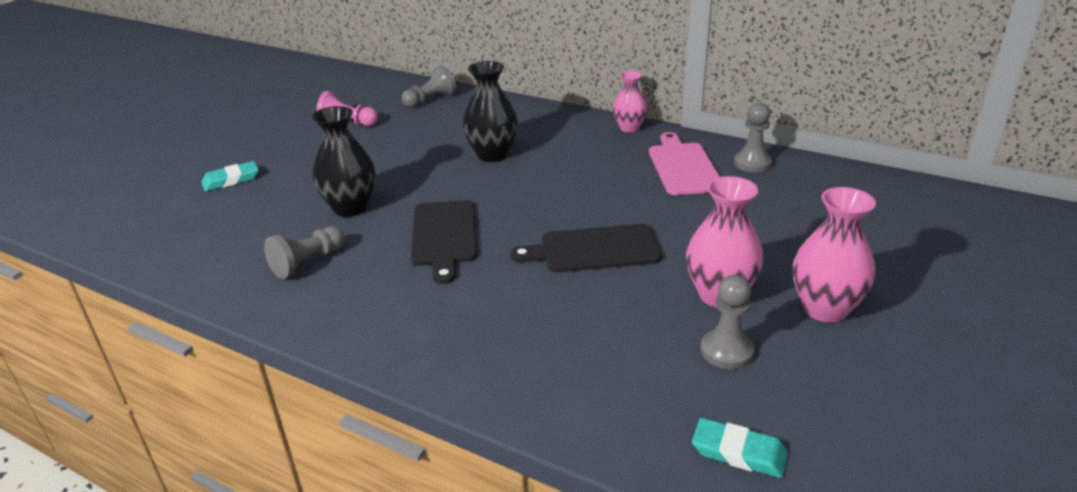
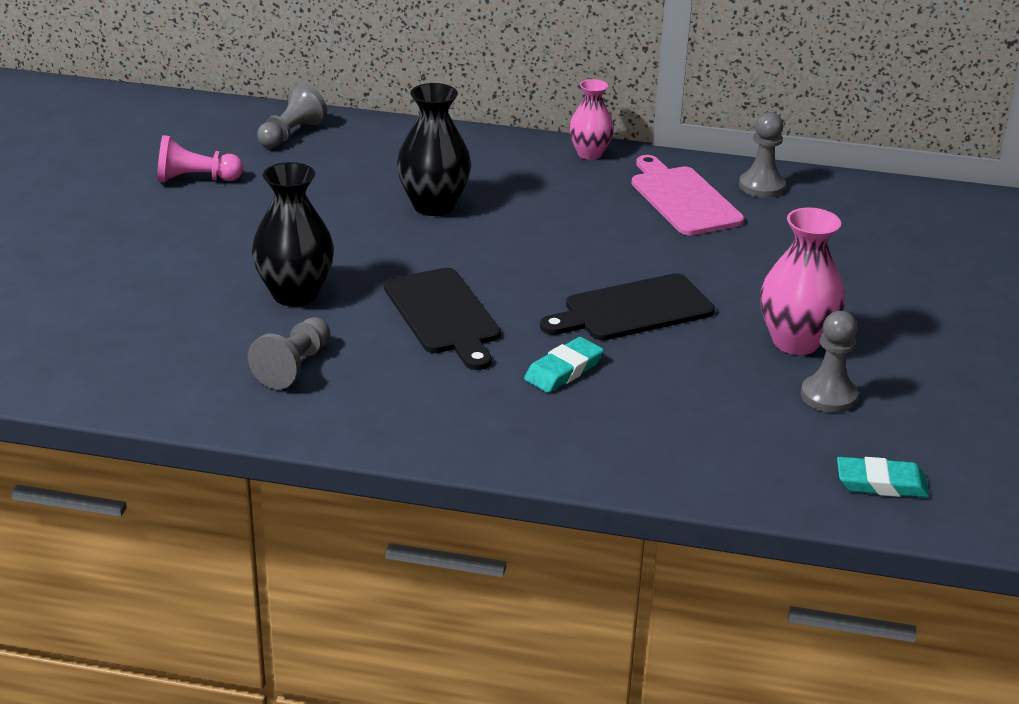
camera: 20 degrees left, 0 degrees up
(231, 180) = (93, 276): turquoise eraser -> turquoise eraser (563, 370)
(824, 309) = (907, 342): pink vase -> none

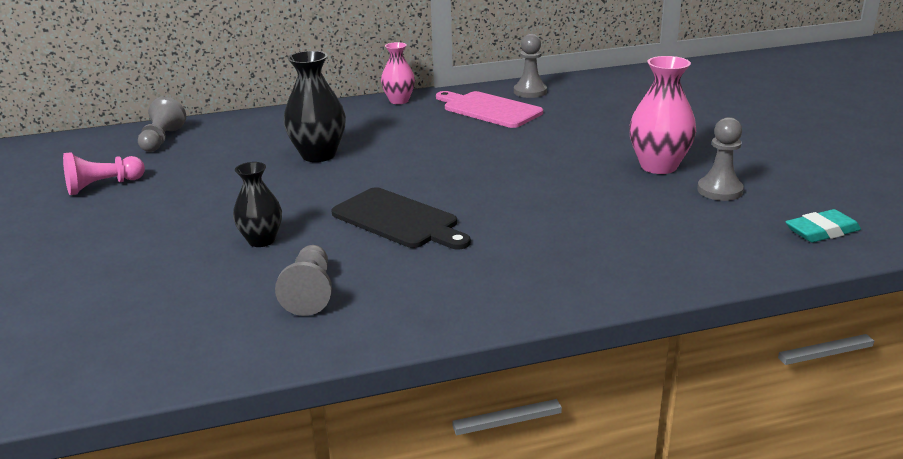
camera: 25 degrees left, 5 degrees down
(295, 294) = (261, 240): black vase -> black vase, size x0.65
(563, 370) = (528, 229): turquoise eraser -> none
(633, 310) = (531, 178): black cutting board -> none

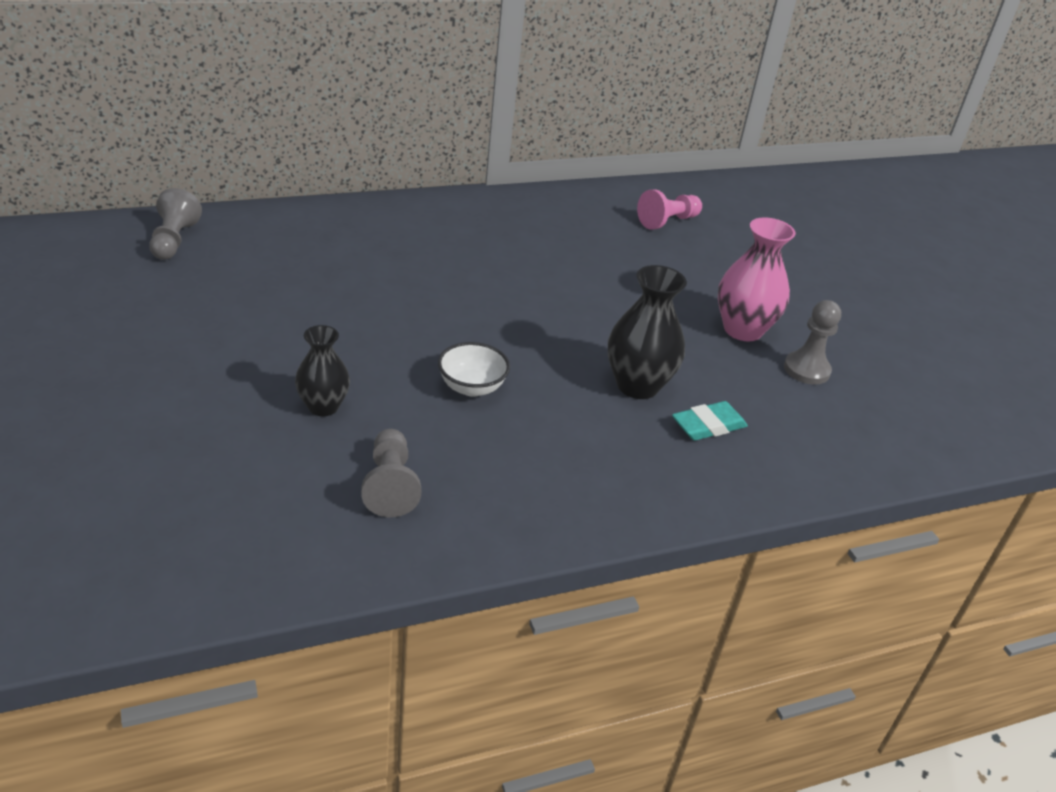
camera: 10 degrees left, 10 degrees up
(103, 186) = (117, 310): pink pawn -> pink pawn (667, 221)
(318, 155) = (367, 281): black vase -> black vase (637, 386)
(398, 220) = (471, 387): black cutting board -> white bowl
(399, 101) = (448, 203): pink vase -> none
(489, 109) = (552, 227): pink cutting board -> none
(530, 92) = (596, 203): grey pawn -> none
(822, 231) = (908, 433): turquoise eraser -> turquoise eraser (708, 425)

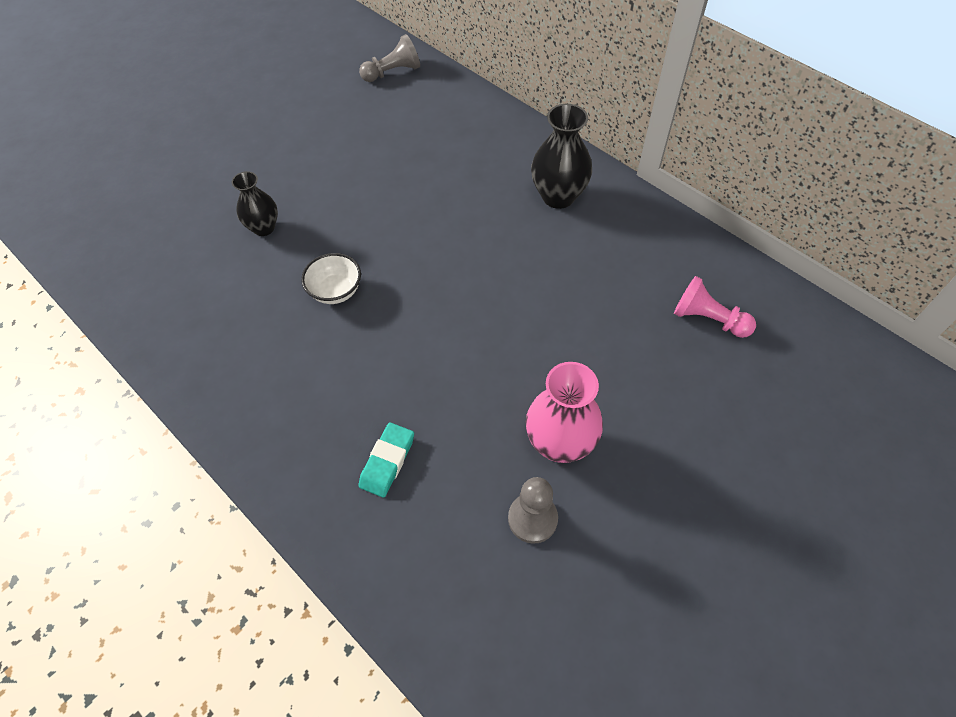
camera: 70 degrees right, 20 degrees up
(390, 485) = (204, 297): grey pawn -> none
(637, 386) = (409, 391): black vase -> black vase (558, 196)
(708, 425) = (387, 461): turquoise eraser -> turquoise eraser turned 75 degrees clockwise

